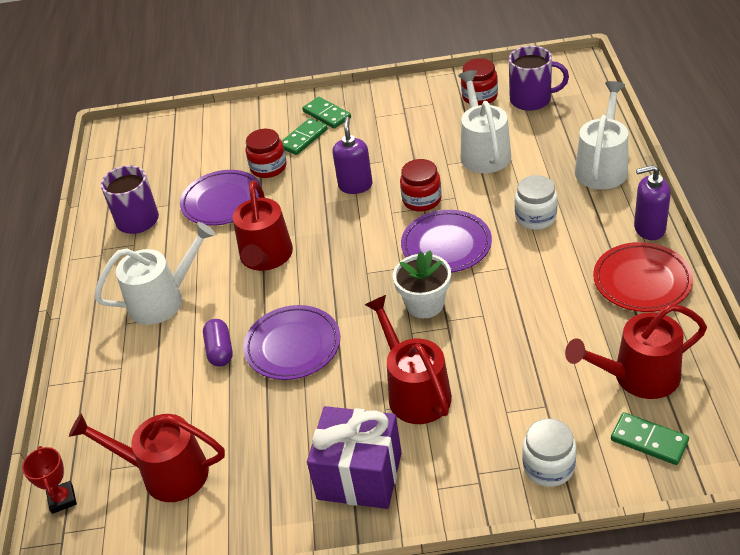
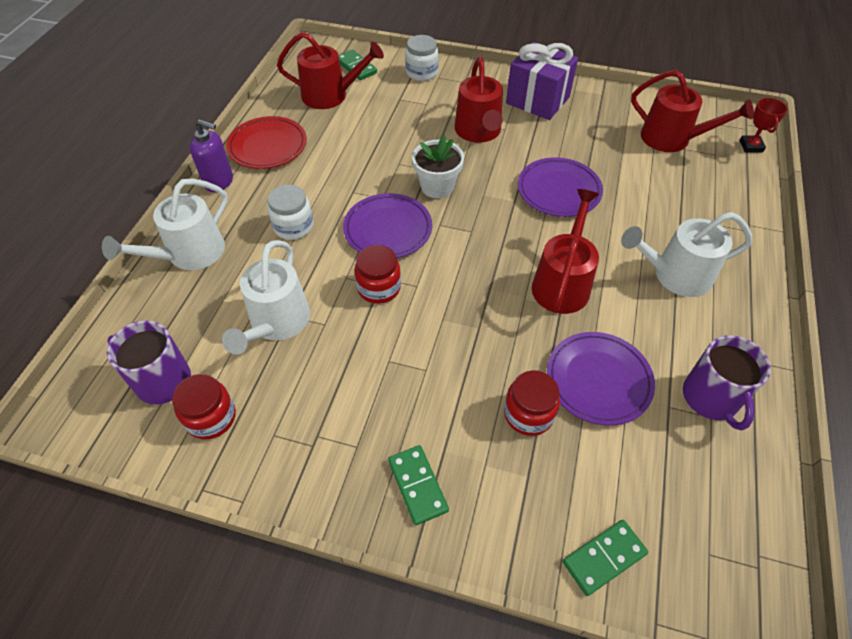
camera: 165 degrees left, 10 degrees up
(220, 350) = (622, 208): purple capsule -> none
(303, 139) = (467, 448): green domino -> green domino (604, 557)
(355, 185) = (436, 337): purple soap dispenser -> none

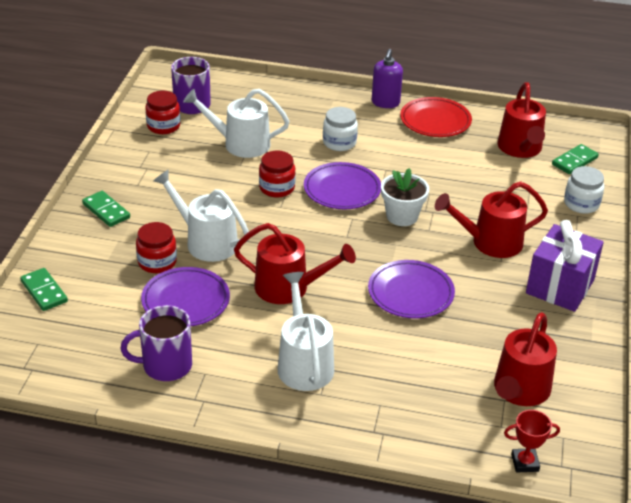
camera: 85 degrees right, 15 degrees down
(189, 254) = (304, 100): white watering can -> white watering can (206, 242)
(417, 485) = (106, 211): green domino -> green domino turned 75 degrees clockwise

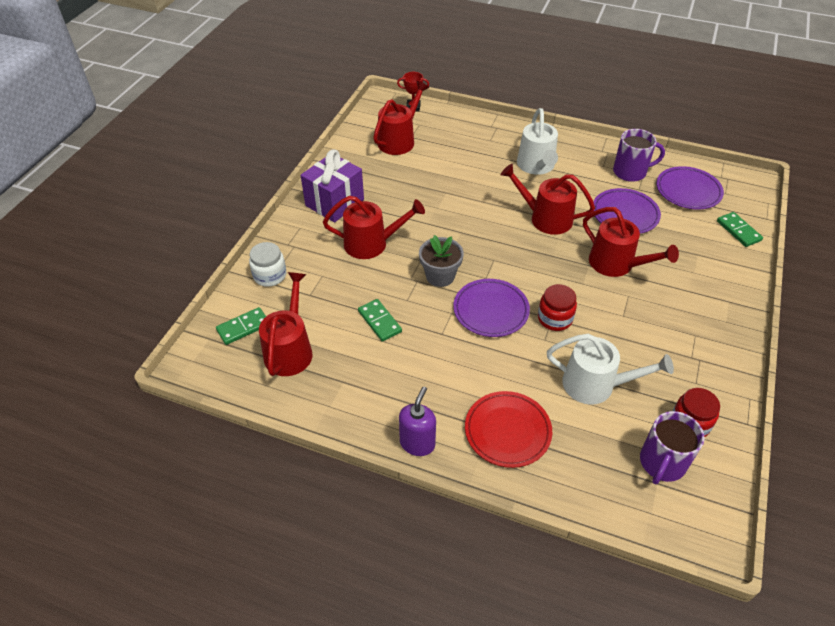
camera: 170 degrees left, 10 degrees up
(106, 211) = (716, 305): green domino -> green domino (379, 321)
(157, 262) = (655, 248): red jar -> none
(206, 242) = (616, 264): white watering can -> red watering can
(339, 142) = (484, 377): white jar -> none
(402, 216) = (440, 276): white flower pot -> grey flower pot
(410, 293) = (451, 206): purple plate -> purple plate (688, 191)
(435, 121) = (366, 403): red plate -> red plate (507, 431)

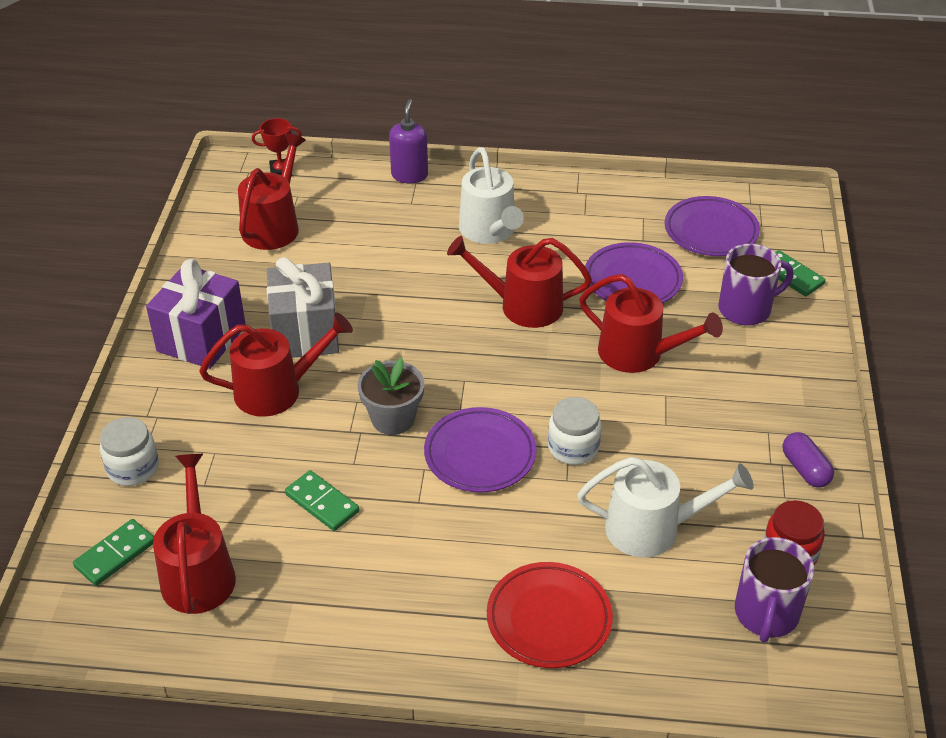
camera: 15 degrees left, 5 degrees down
(400, 211) = (305, 333): none -> grey gift
(417, 443) = (426, 664): purple soap dispenser -> purple soap dispenser (409, 175)
(555, 318) = (573, 447): red jar -> white jar
(630, 172) = (625, 217): purple mug -> purple mug (746, 309)
(716, 366) = (805, 469): none -> purple capsule

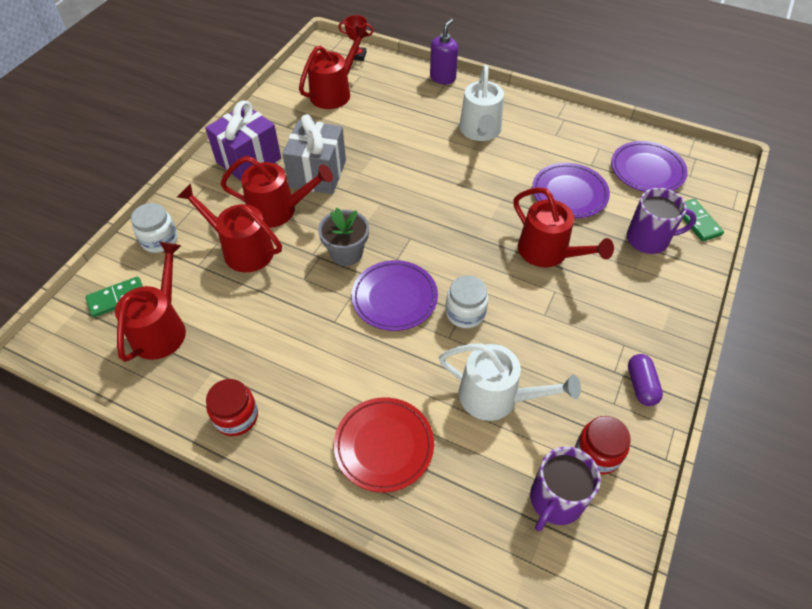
camera: 20 degrees right, 10 degrees up
(322, 503) = (267, 302): green domino -> none
(353, 643) = (236, 417): none -> red jar
(523, 306) = (478, 193): red watering can -> red watering can (242, 250)

